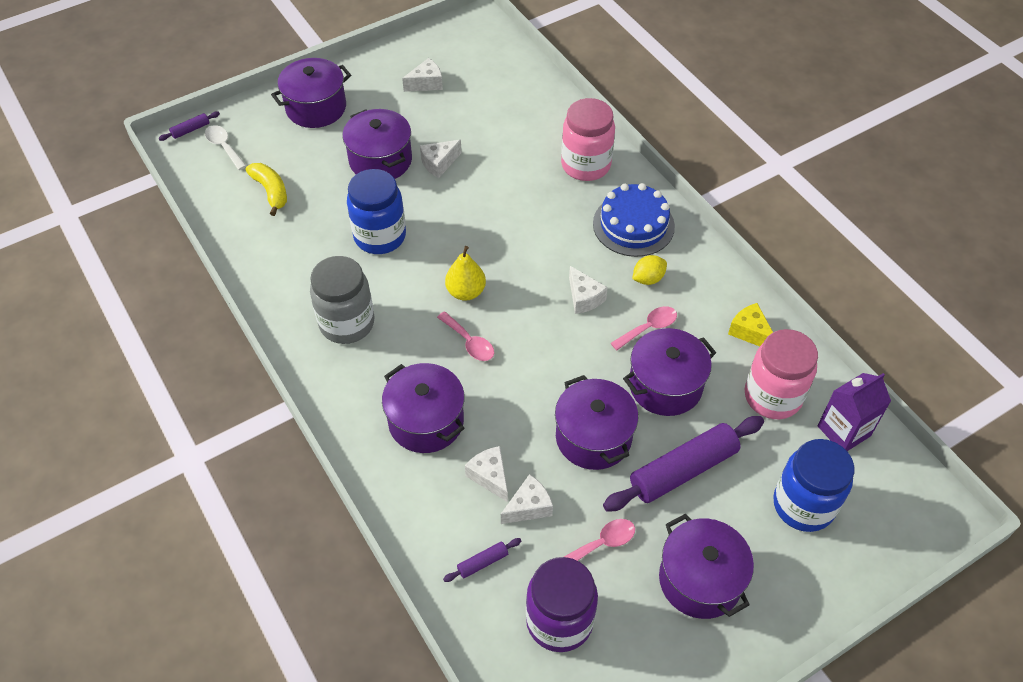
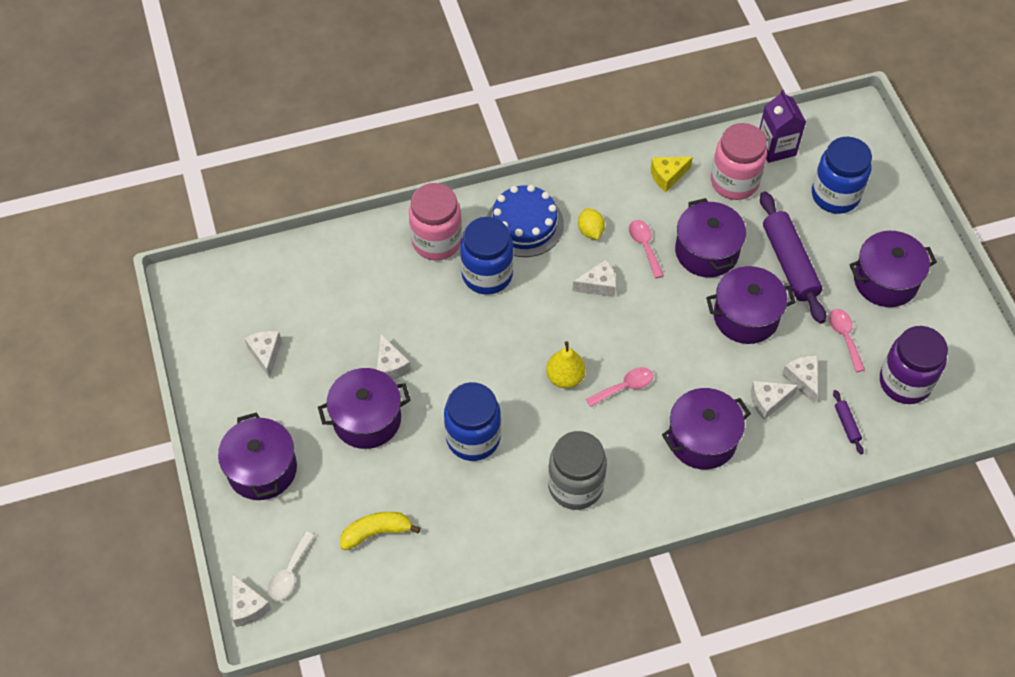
camera: 75 degrees left, 5 degrees up
(190, 130) = (248, 606): purple rolling pin -> white cheese
(224, 147) = (289, 573): white spoon -> white spoon turned 45 degrees counterclockwise
(562, 209) = (487, 275): none -> blue jar

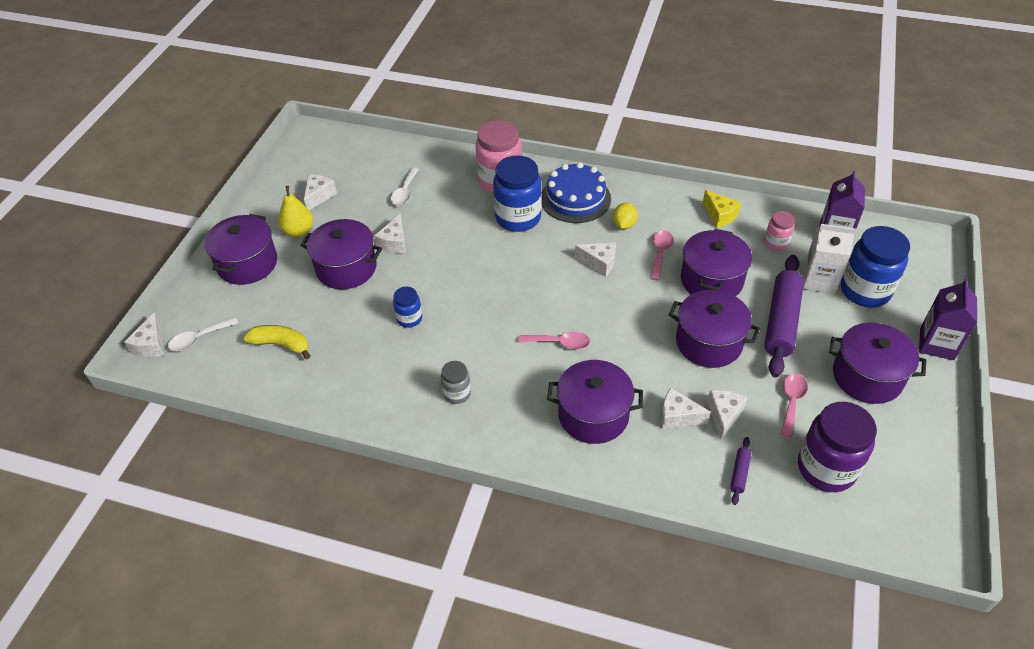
camera: 35 degrees right, 10 degrees down
(351, 303) = (405, 192): none -> white spoon
(473, 438) = (409, 318): blue jar -> blue jar, size x0.51
(565, 377) = (517, 313): yellow pear -> yellow pear (299, 231)
(575, 486) = (457, 393): grey jar -> grey jar, size x0.51
(667, 176) = (719, 215): yellow cheese -> yellow cheese turned 135 degrees counterclockwise
(734, 182) = (776, 243): pink jar -> pink jar, size x0.51
(793, 204) = (819, 280): none -> white carton
(918, 220) = (936, 344): none -> purple carton

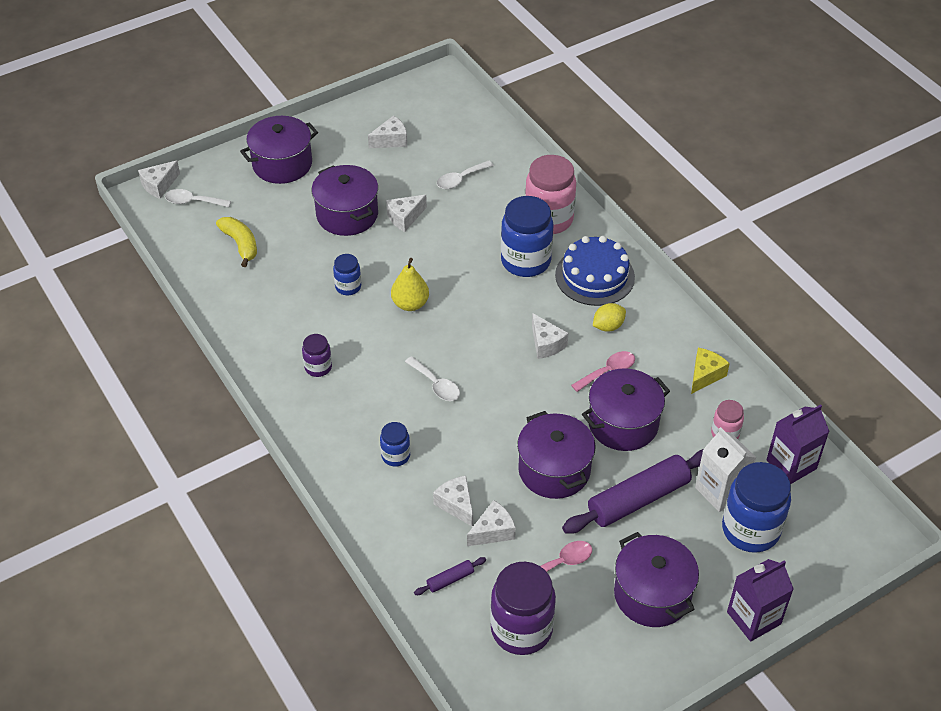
camera: 40 degrees right, 0 degrees up
(299, 231) = (345, 161): yellow pear -> yellow pear (410, 304)
(457, 393) = (318, 367): grey jar -> purple jar
(559, 343) = (436, 385): pink spoon -> white spoon
(593, 415) = (395, 456): purple pot -> blue jar
(719, 215) = (705, 375): yellow cheese -> yellow cheese turned 150 degrees counterclockwise

